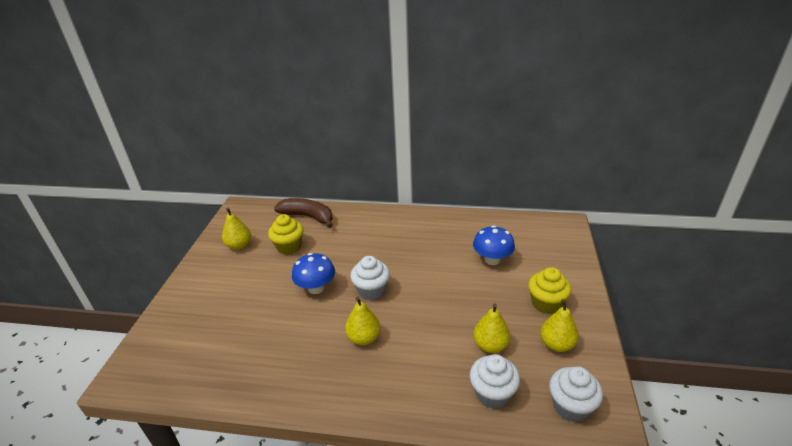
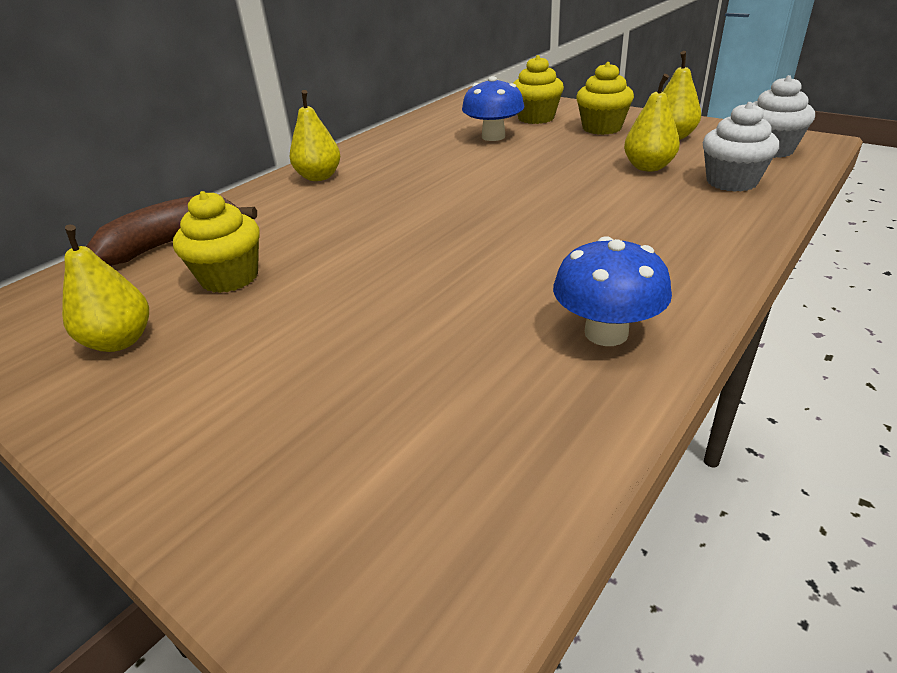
camera: 60 degrees left, 0 degrees up
(316, 288) = (392, 267): blue mushroom -> blue mushroom (606, 333)
(364, 338) = (563, 245): yellow pear -> yellow pear (319, 177)
(371, 290) = (459, 220): white cupcake -> none
(540, 266) = (536, 118): none -> yellow cupcake

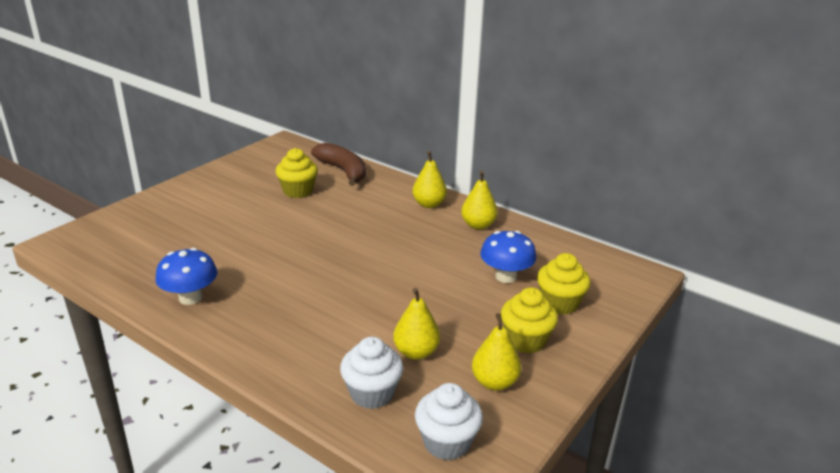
camera: 85 degrees right, 5 degrees down
(120, 341) = (252, 174): yellow pear -> yellow pear (478, 225)

